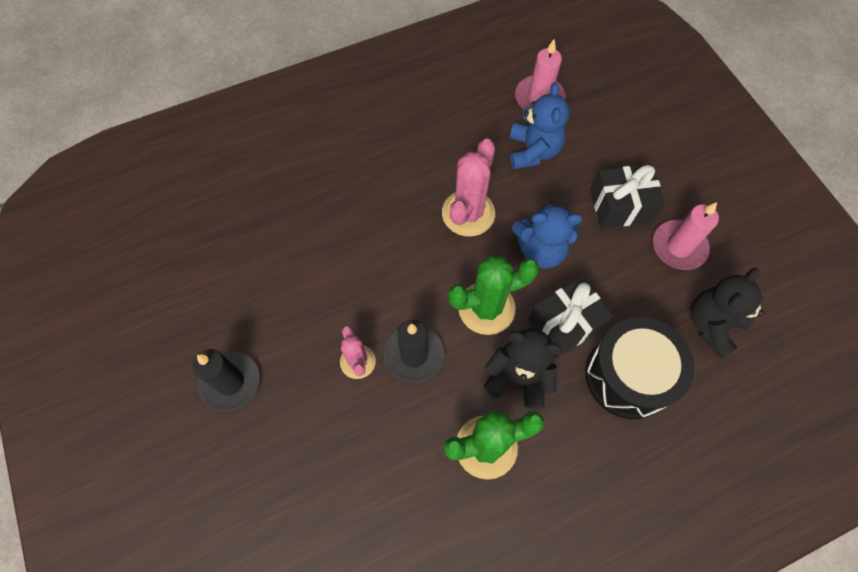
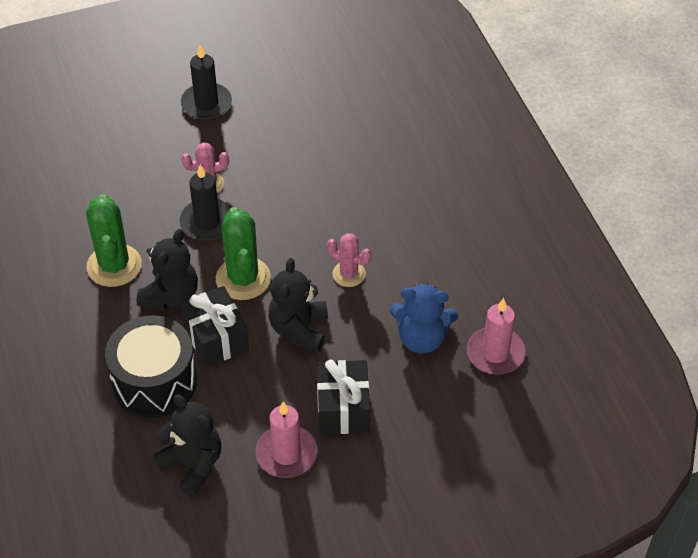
camera: 95 degrees right, 15 degrees down
(468, 213) = (349, 274): pink cactus -> pink cactus, size x0.60
(541, 250) = (299, 329): blue teddy bear -> black teddy bear

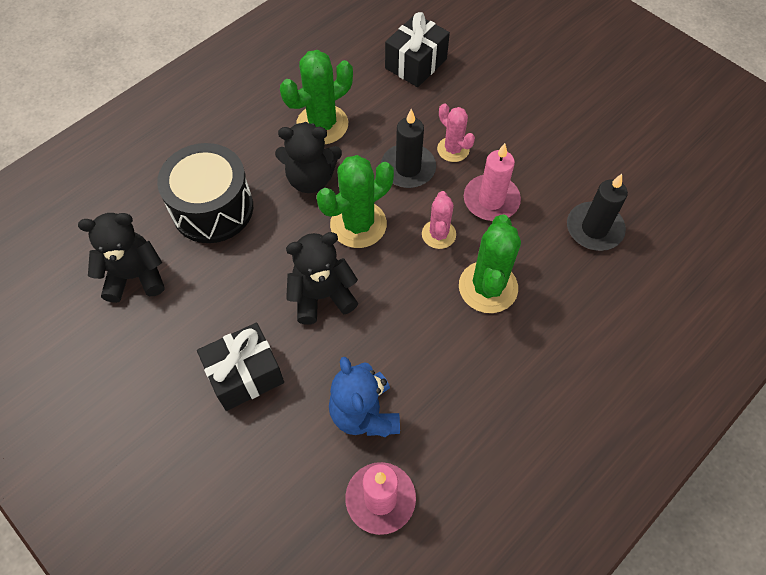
camera: 65 degrees right, 10 degrees up
(192, 465) = (135, 276): black teddy bear -> black teddy bear turned 120 degrees counterclockwise
(206, 103) = (546, 106): black candle -> black candle (594, 229)
(216, 338) = (280, 233): black gift -> black gift (416, 63)
(286, 454) = (173, 347): pink candle -> pink candle (491, 200)
(349, 274) = (411, 310): pink cactus -> pink cactus (438, 234)
(357, 216) = (488, 287): none -> green cactus

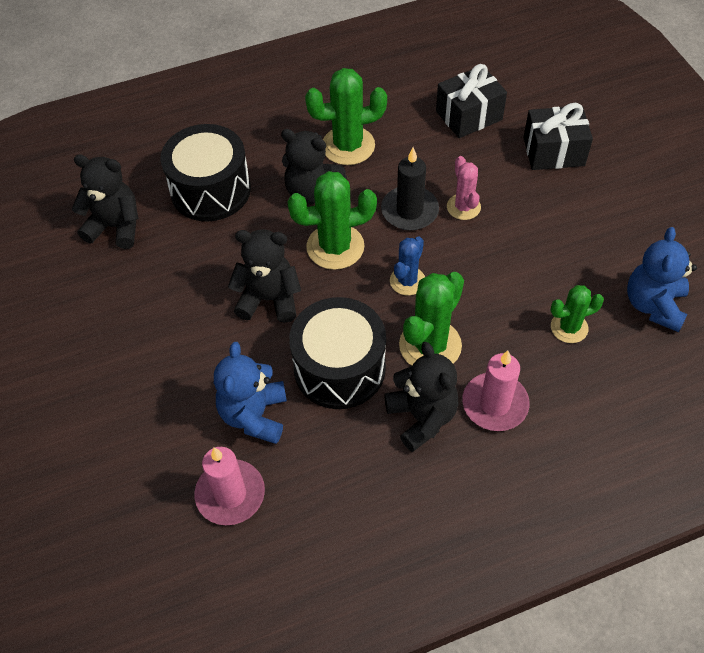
camera: 25 degrees right, 5 degrees down
(245, 374) = (167, 343): black gift -> black gift (553, 151)
(419, 338) = (339, 368): none -> black drum
(438, 234) = (407, 281): pink cactus -> blue cactus
(491, 200) = (476, 266): pink candle -> pink candle (495, 404)
(514, 356) = (422, 417): none -> black teddy bear
(594, 229) = (569, 327): black candle -> green cactus
(650, 185) = (653, 305): none -> blue teddy bear

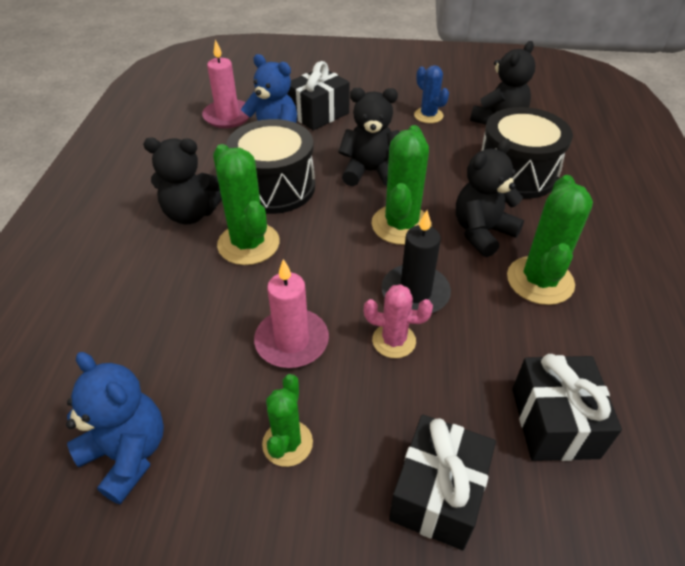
camera: 115 degrees right, 10 degrees down
(178, 397) = (318, 114): none -> black gift
(269, 299) = (370, 172): black teddy bear -> black teddy bear turned 120 degrees counterclockwise
(407, 281) = (327, 256): blue cactus -> blue cactus (428, 115)
(495, 404) = (158, 259): pink candle -> pink candle (292, 341)
(569, 327) = (176, 353): green cactus -> green cactus (287, 443)

